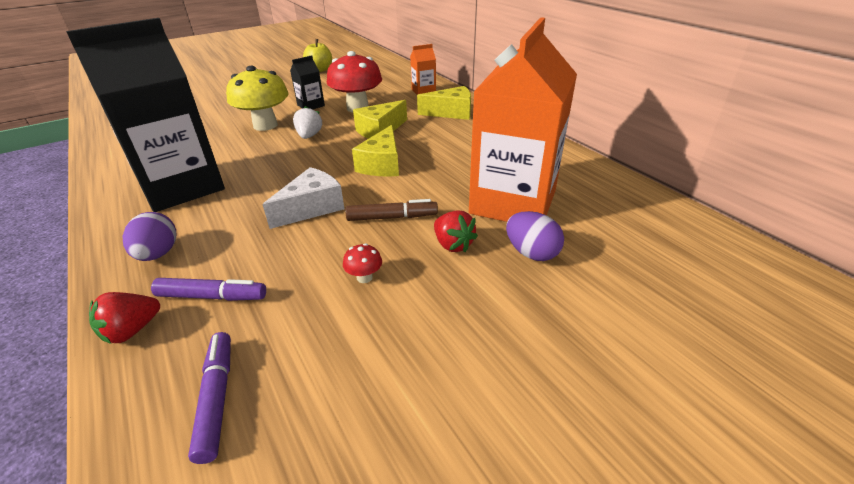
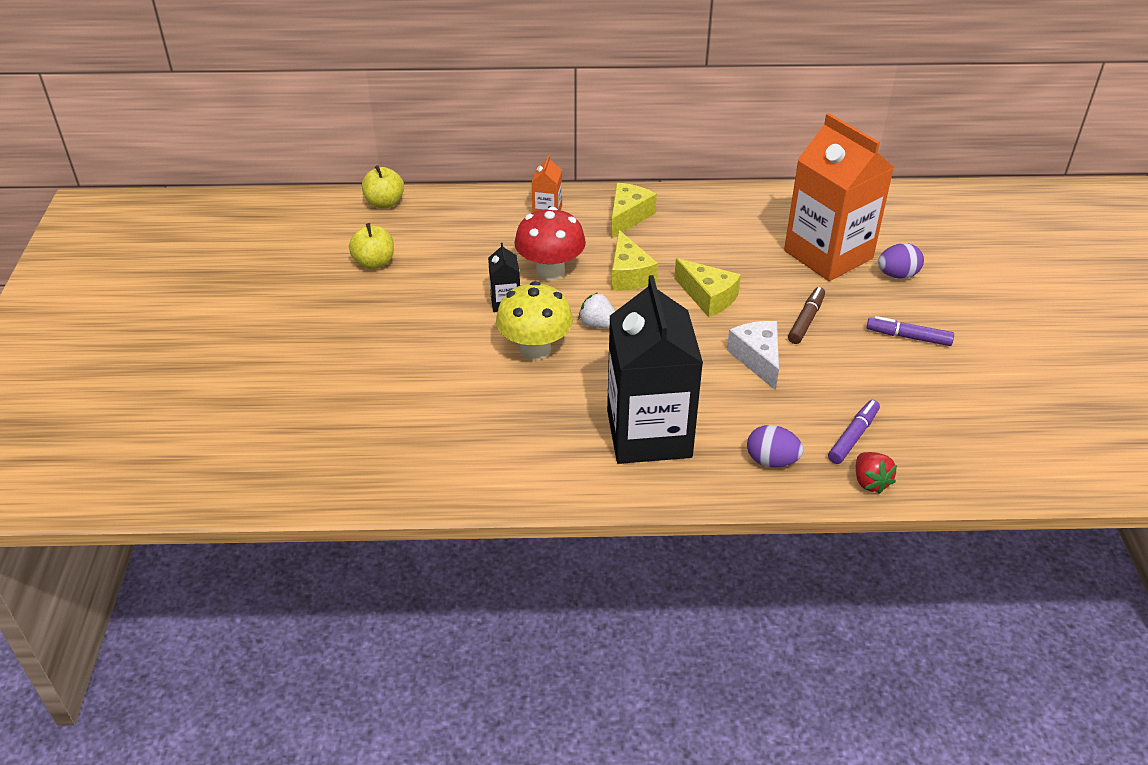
camera: 60 degrees left, 5 degrees up
(217, 398) = (959, 448): purple marker -> purple marker (908, 337)
(364, 277) = (877, 357): red mushroom -> none
(379, 58) = (384, 203): none -> yellow apple
(453, 244) = (864, 304): red strawberry -> none

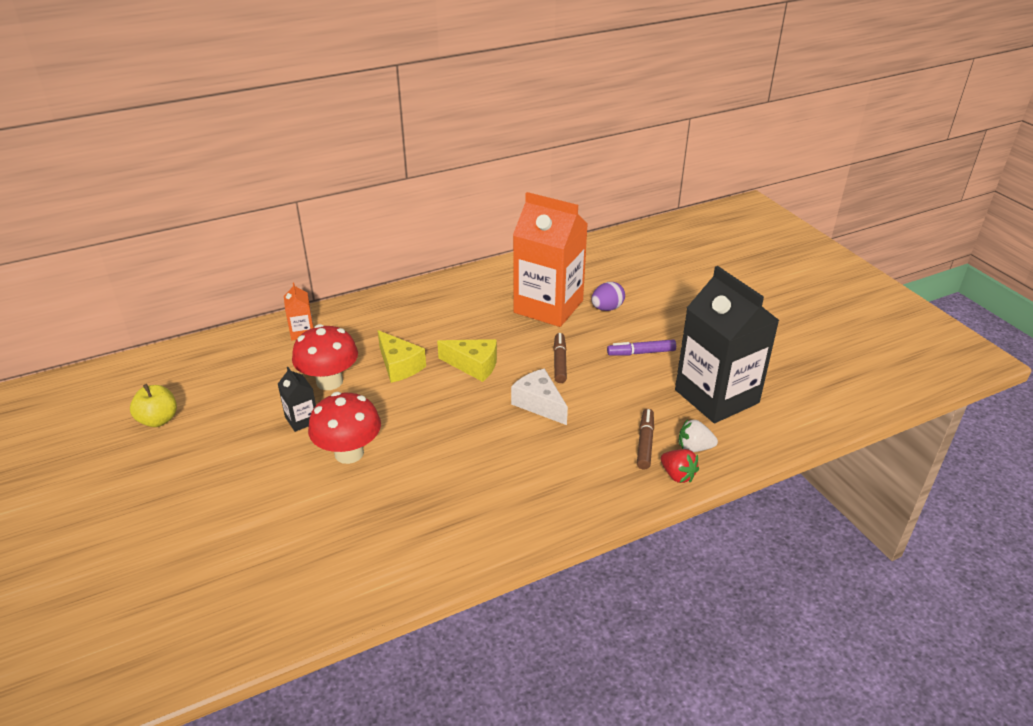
camera: 25 degrees left, 5 degrees down
(384, 203) = (144, 363): yellow apple -> none
(535, 349) = (349, 453): yellow mushroom -> red mushroom
(598, 324) = (394, 415): white strawberry -> white strawberry (694, 448)
(628, 217) = (374, 319): yellow cheese -> none
(649, 434) = (485, 495): black carton -> black carton (716, 396)
(771, 461) = (595, 484): purple egg -> none
(853, 437) = (645, 443): purple marker -> brown marker

